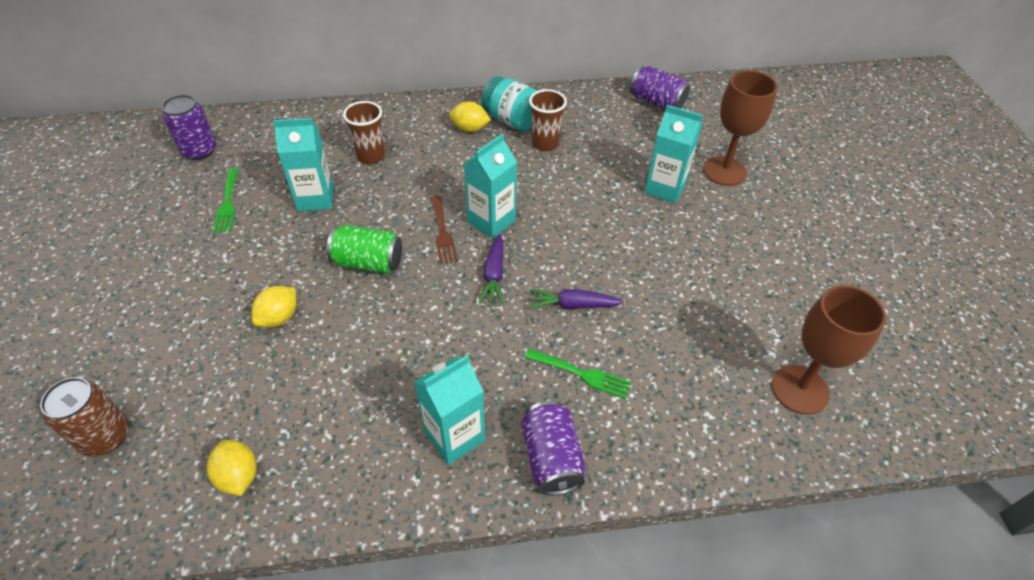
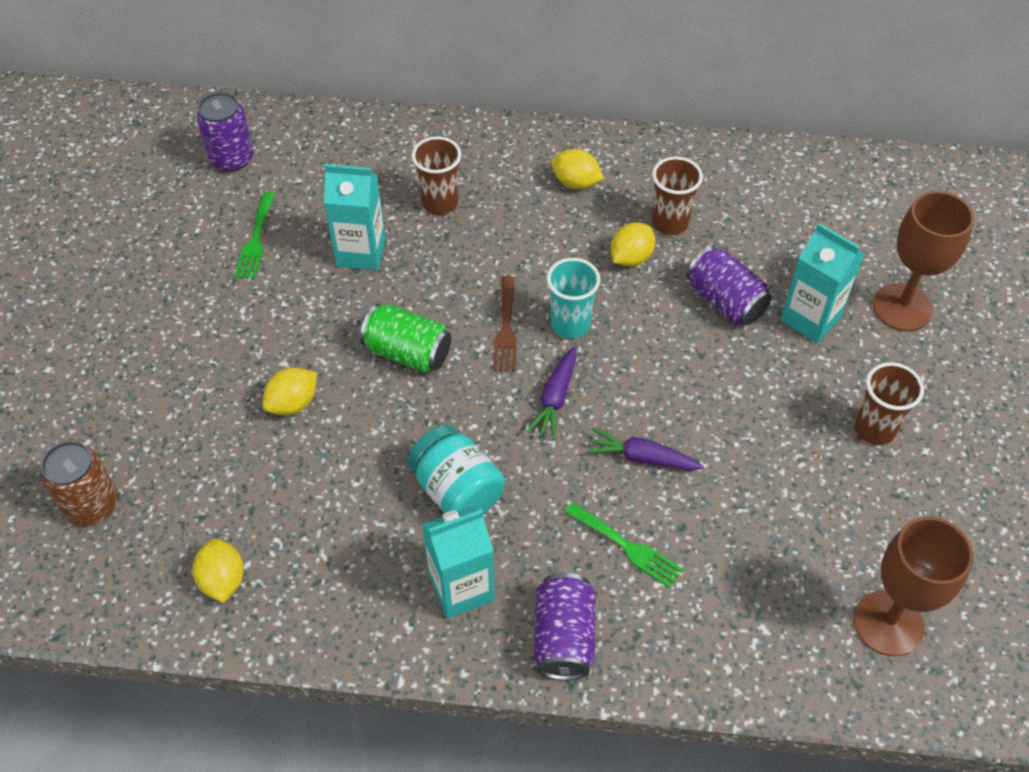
camera: 15 degrees right, 5 degrees up
(491, 221) = (570, 324): turquoise carton -> turquoise cup
(512, 120) = (635, 179): turquoise jar -> turquoise jar (457, 490)
(524, 170) = (631, 258): none -> yellow lemon
(657, 102) = (844, 183): purple can -> purple can (725, 301)
(736, 253) = (874, 429): none -> brown cup

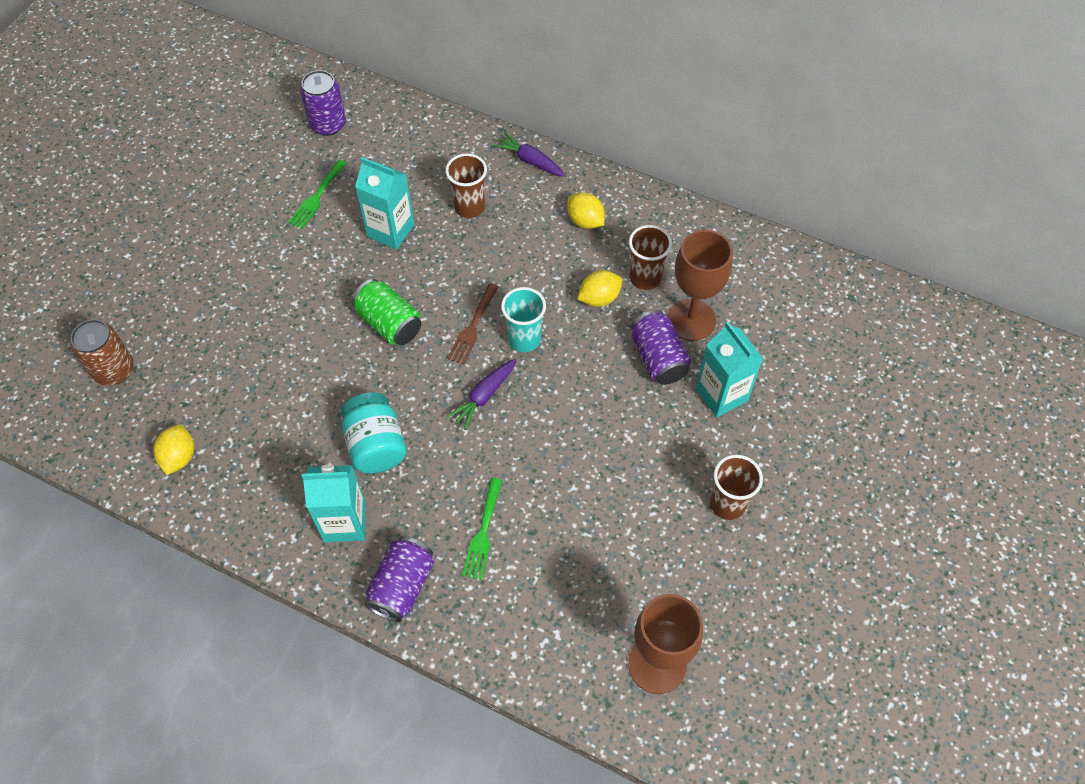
camera: 20 degrees right, 5 degrees up
(293, 403) = (287, 337): yellow lemon -> none
(627, 547) = (483, 533): green fork -> green fork turned 45 degrees clockwise
(641, 457) = (528, 466): purple carrot -> purple carrot (530, 161)
(902, 307) = (804, 409): brown goblet -> brown goblet (691, 320)

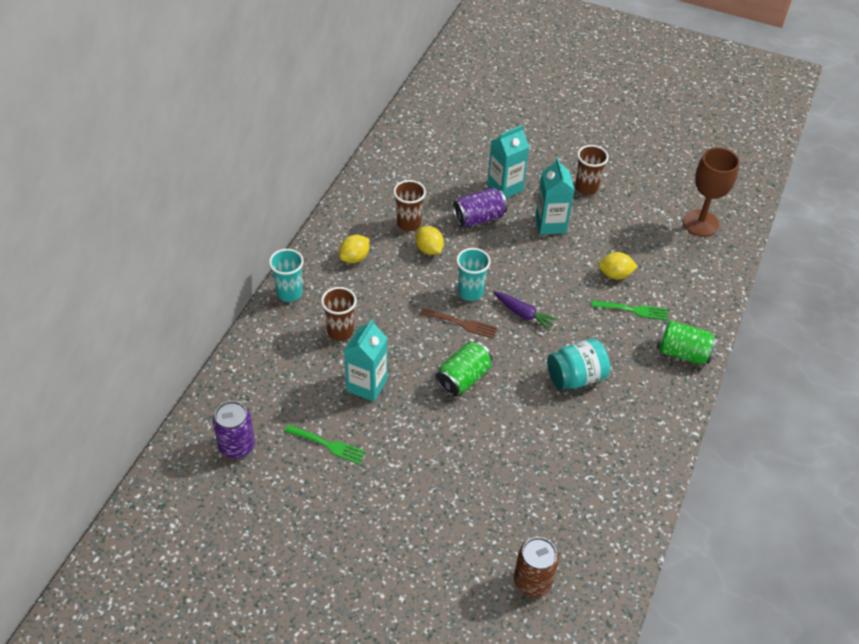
camera: 95 degrees left, 10 degrees down
(179, 457) = (609, 511): yellow lemon -> yellow lemon (615, 274)
(345, 522) = (642, 391): turquoise carton -> turquoise carton (550, 224)
(402, 586) = (682, 353): purple can -> green can
(530, 161) = (289, 293): purple carrot -> turquoise cup
(691, 320) = (444, 200): brown goblet -> none

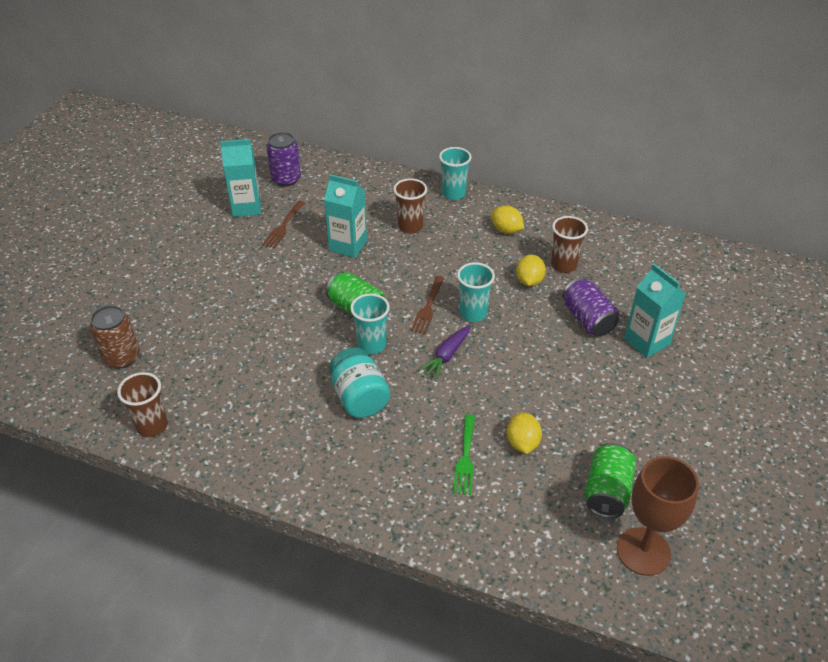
camera: 90 degrees right, 5 degrees down
(328, 445) = (283, 227): green fork -> brown fork
(429, 249) = (529, 281): yellow lemon -> yellow lemon turned 45 degrees counterclockwise
(511, 367) = (371, 345): none -> turquoise cup
(550, 224) = (595, 383): turquoise carton -> turquoise carton (246, 207)
(586, 188) = (673, 421): brown cup -> brown cup (152, 426)
(682, 353) = (400, 505): green can -> green can (607, 491)

